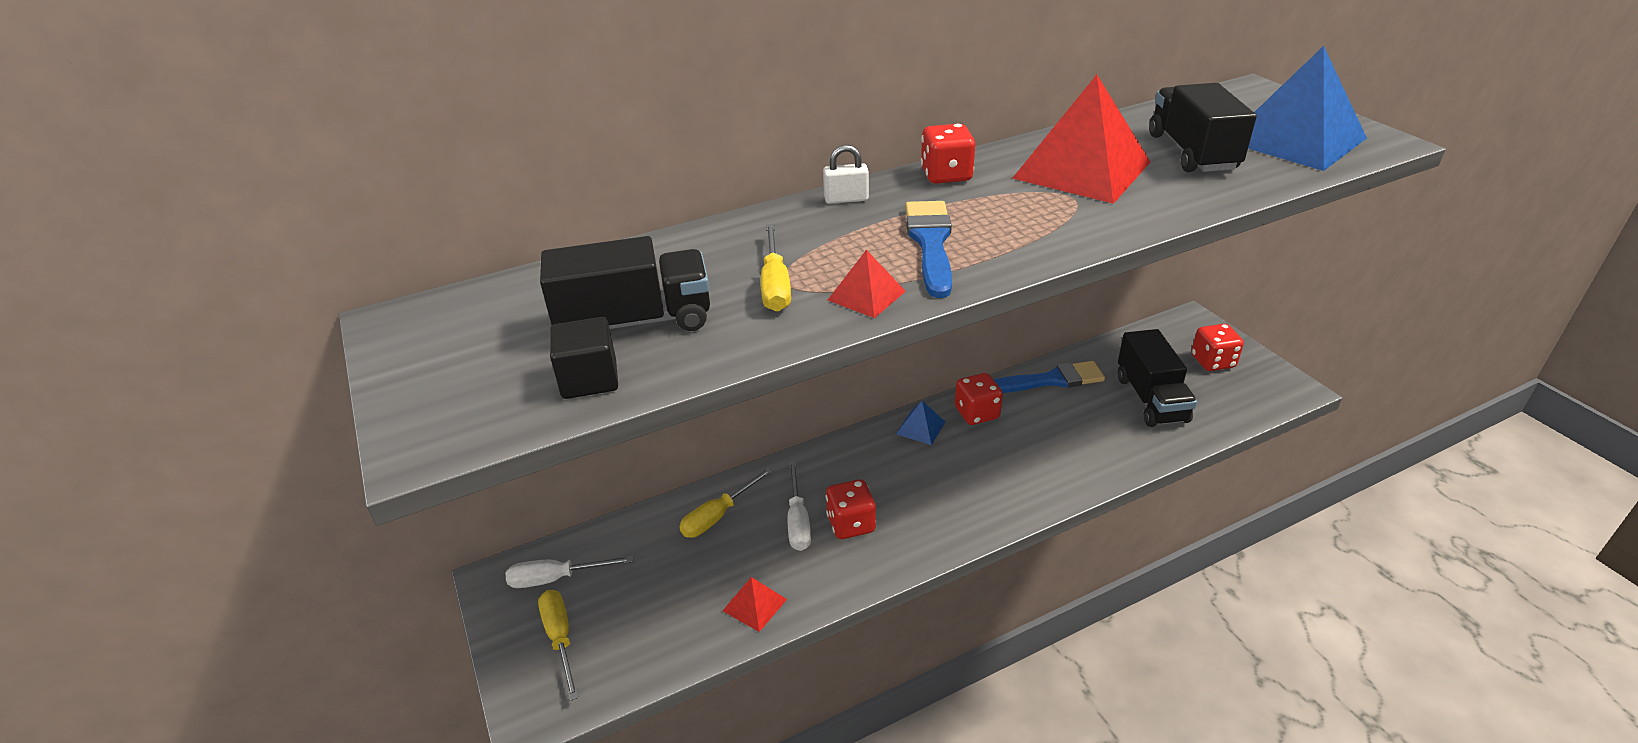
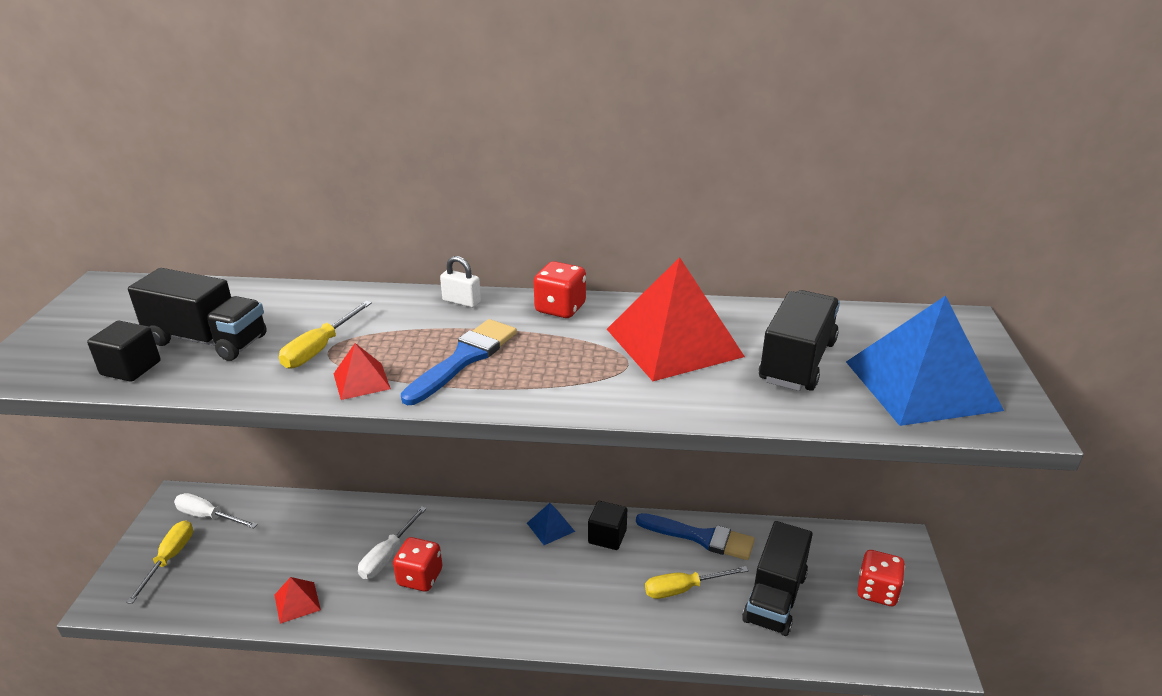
camera: 30 degrees right, 5 degrees down
(718, 516) = (342, 524): yellow screwdriver -> yellow screwdriver (683, 589)
(976, 413) = (607, 536): red dice -> black cube

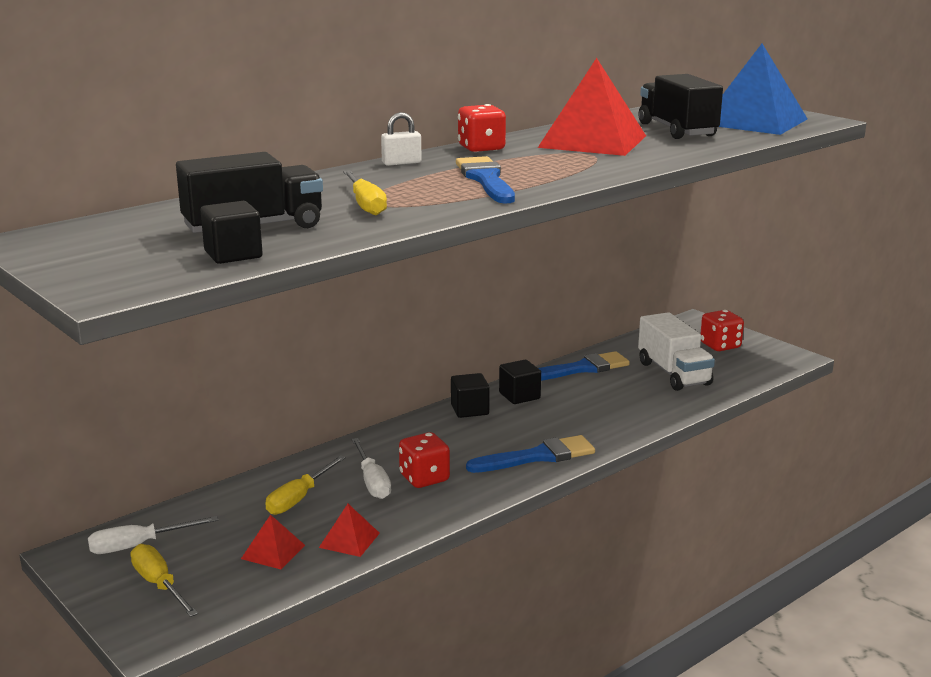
camera: 45 degrees left, 10 degrees down
(361, 381) = (446, 205): red pyramid -> red pyramid (273, 552)
(521, 614) = (537, 456): none -> blue brush
(550, 527) = (470, 410): blue pyramid -> black cube
(683, 589) = (616, 395): yellow screwdriver -> yellow screwdriver (299, 498)
(775, 597) = (673, 373): black truck -> white truck

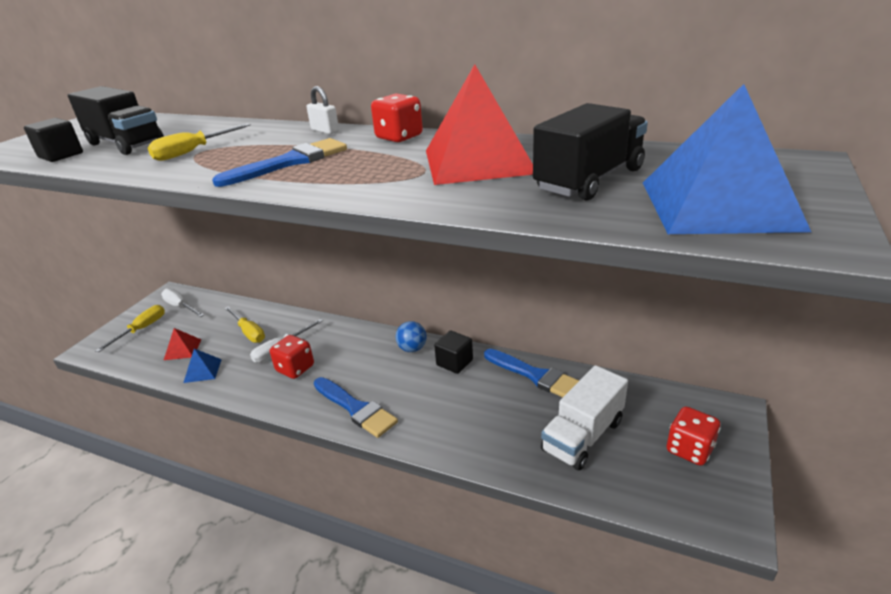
camera: 65 degrees right, 10 degrees up
(299, 498) = (249, 332): yellow screwdriver -> yellow screwdriver turned 135 degrees counterclockwise
(349, 540) = (202, 370): red pyramid -> blue pyramid
(470, 410) = (412, 348): black cube -> blue ball

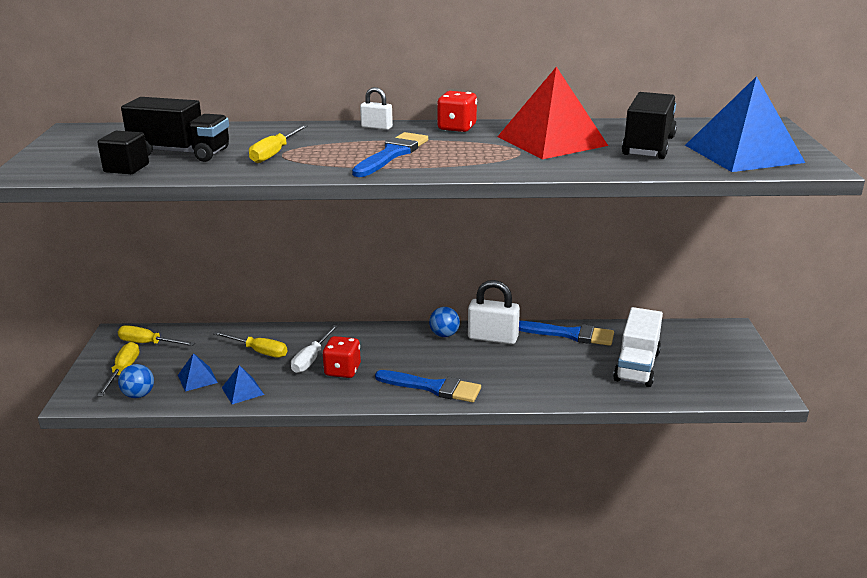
camera: 25 degrees left, 5 degrees down
(130, 355) = (139, 395): none -> blue ball
(181, 307) = (148, 343): white screwdriver -> yellow screwdriver
(182, 349) = (197, 378): red pyramid -> blue pyramid
(454, 362) = (493, 338): black cube -> white padlock
(689, 449) = (717, 358): red dice -> none

